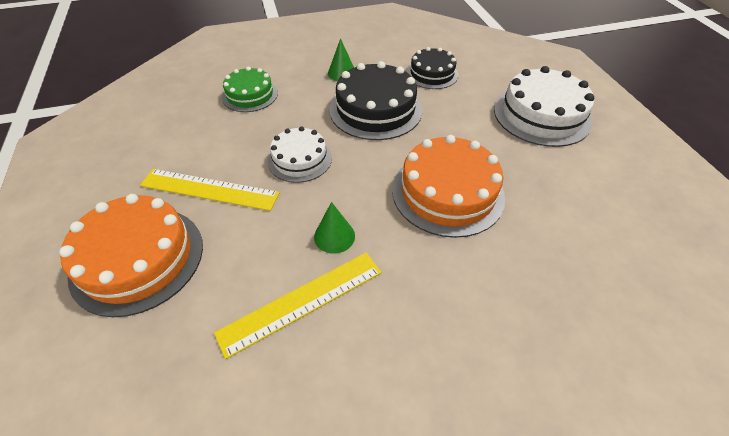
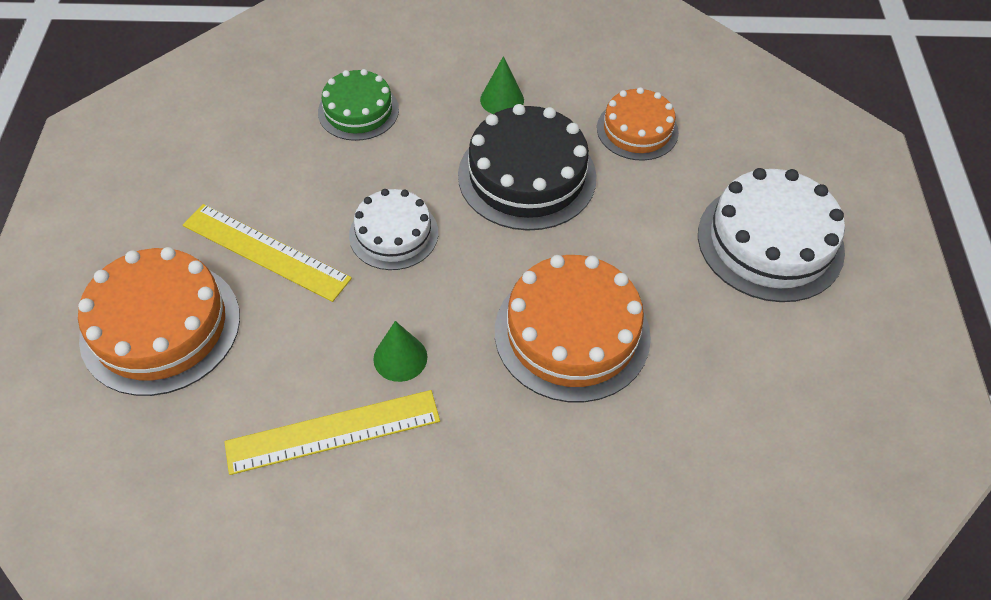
camera: 15 degrees right, 5 degrees up
(432, 74) = (637, 130): black cake -> orange cake

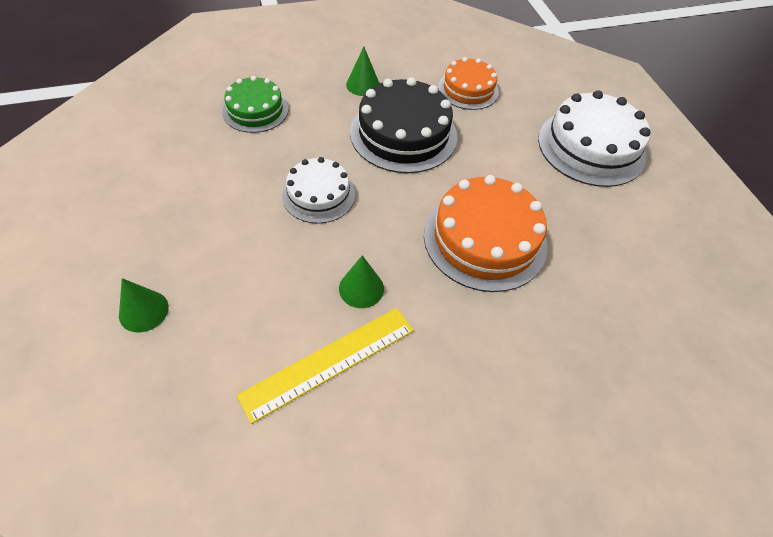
camera: 20 degrees left, 0 degrees up
(160, 326) = (143, 311): orange cake -> green cone
(266, 251) = (217, 229): yellow ruler -> none

